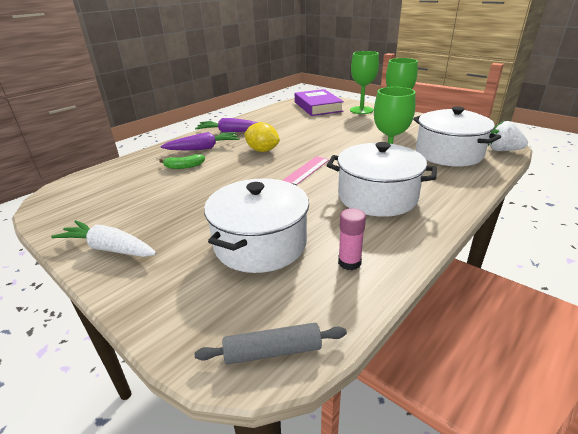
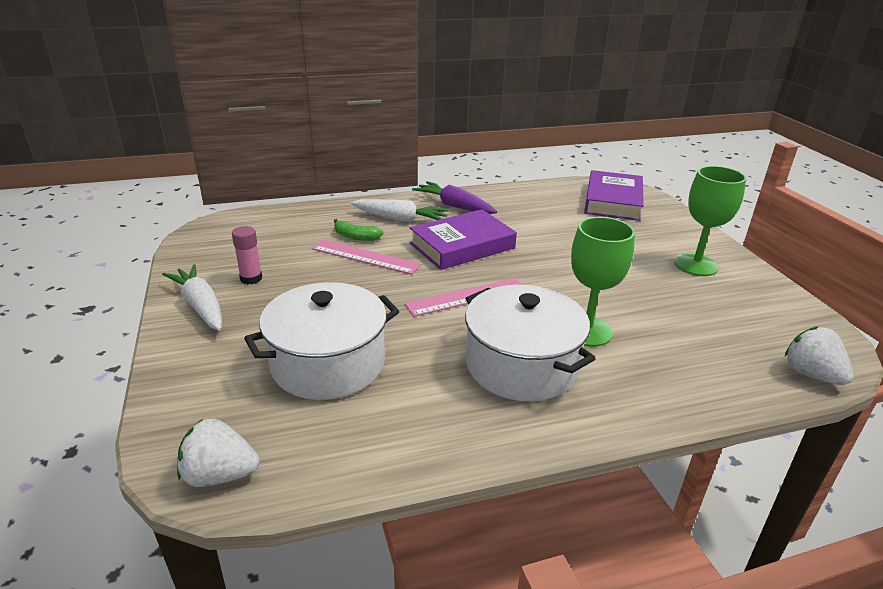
camera: 30 degrees right, 0 degrees up
(203, 148) = (400, 219): purple carrot -> white carrot
(206, 175) = (365, 257): none -> pink ruler
(262, 150) = (462, 246): yellow lemon -> purple book
(273, 351) = (220, 475): grey rolling pin -> white strawberry
(349, 262) = (388, 428): pink glue stick -> pink glue stick (251, 278)
(361, 110) = (670, 227): green goblet -> none
(448, 153) = (710, 345): white pot -> none

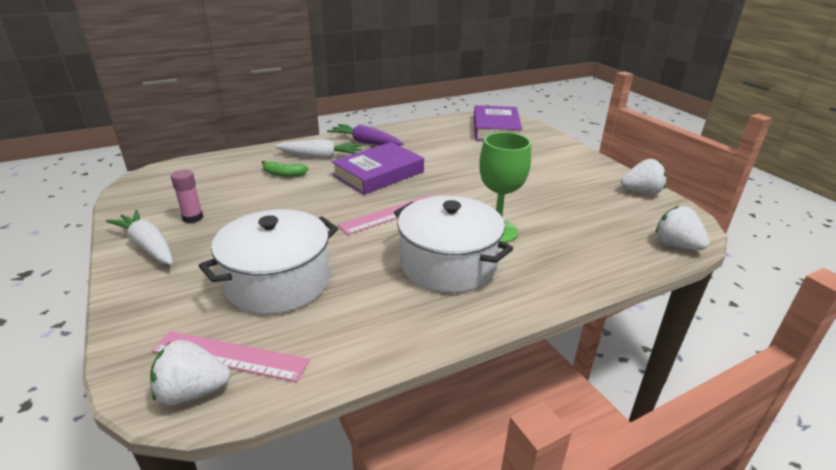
camera: 10 degrees left, 0 degrees up
(365, 257) = (295, 190): pink ruler -> pink ruler (230, 356)
(696, 265) = (571, 172): green goblet -> none
(781, 300) = (641, 192): none -> white strawberry

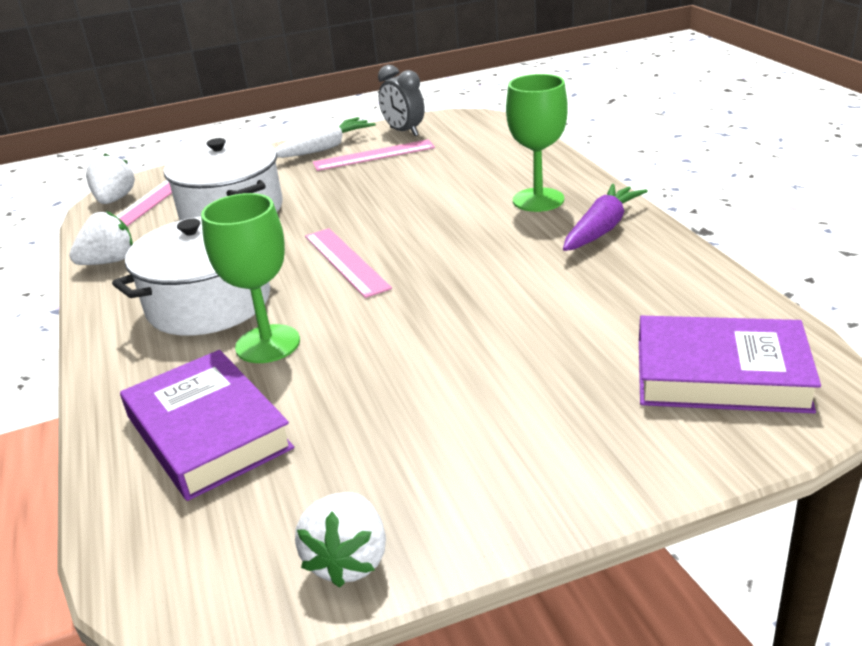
camera: 100 degrees right, 0 degrees up
(145, 207) = (404, 132): none -> grey clock
(193, 218) = (374, 155): pink glue stick -> pink ruler
(283, 174) = (478, 183): green banana -> none
(320, 157) = (538, 200): white carrot -> green goblet
(378, 174) = (475, 246): purple book -> purple book (208, 432)
(676, 245) = (133, 546): white strawberry -> white strawberry (109, 262)

